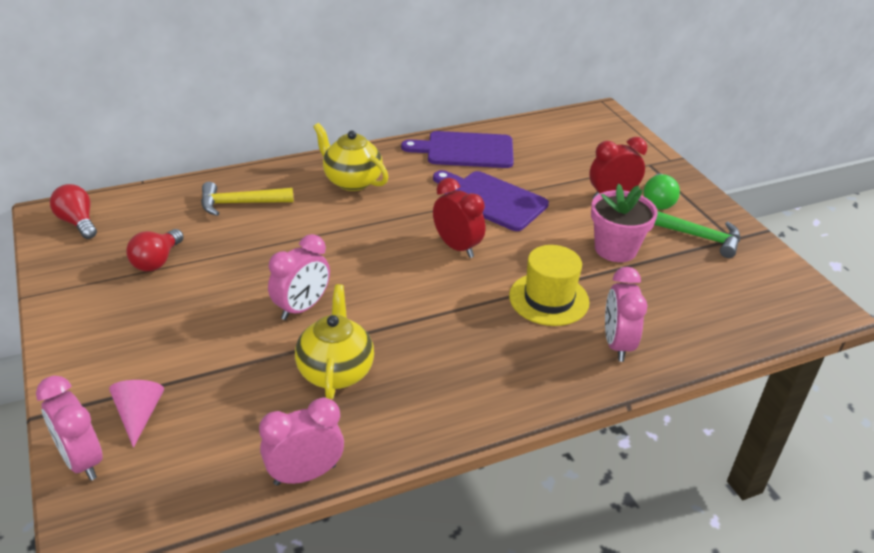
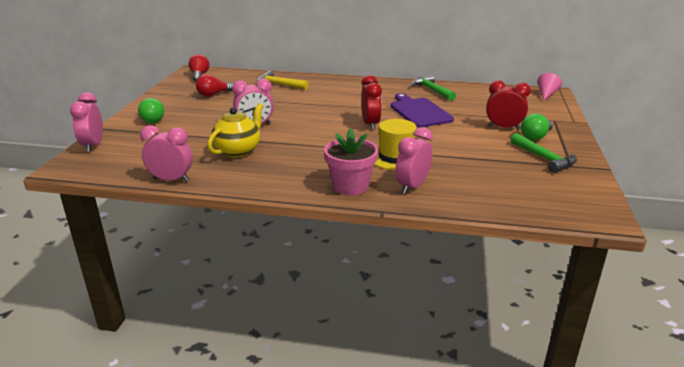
camera: 35 degrees right, 10 degrees down
(115, 359) = (151, 120): none -> green light bulb
(139, 415) = (134, 139): pink cone -> pink cone (546, 94)
(352, 181) = (347, 88): yellow teapot -> none
(465, 150) = (432, 90): purple cutting board -> green hammer
(615, 249) = (472, 149): pink flower pot -> pink flower pot (350, 186)

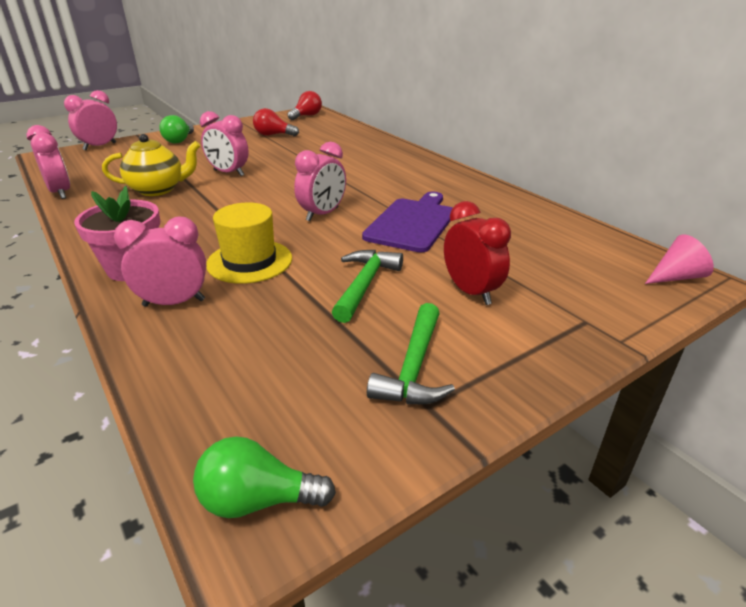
camera: 45 degrees right, 5 degrees up
(279, 84) = (347, 143): yellow hammer -> none
(370, 124) = (322, 214): red clock -> pink clock
(432, 90) = (496, 204): green hammer -> green hammer (365, 284)
(535, 137) = (486, 329): green light bulb -> green light bulb (258, 500)

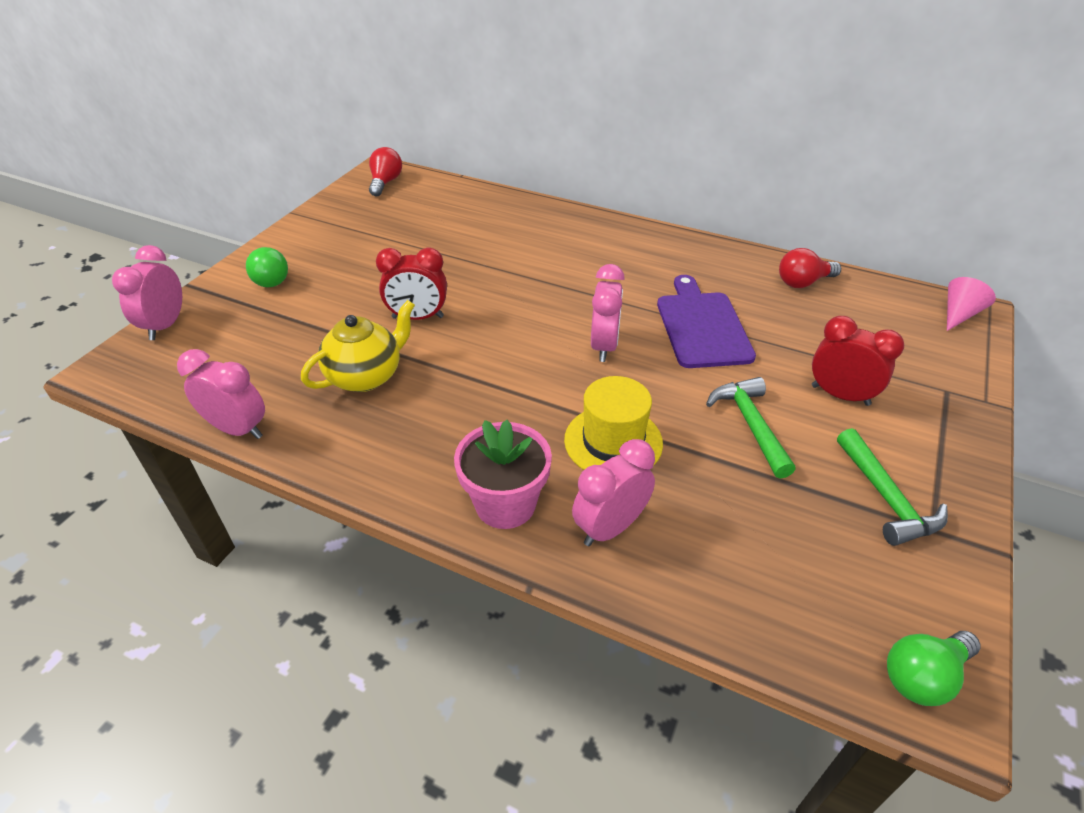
camera: 30 degrees left, 10 degrees up
(228, 173) = (417, 317): pink clock -> red clock
(273, 135) = (387, 231): red light bulb -> red light bulb (803, 282)

